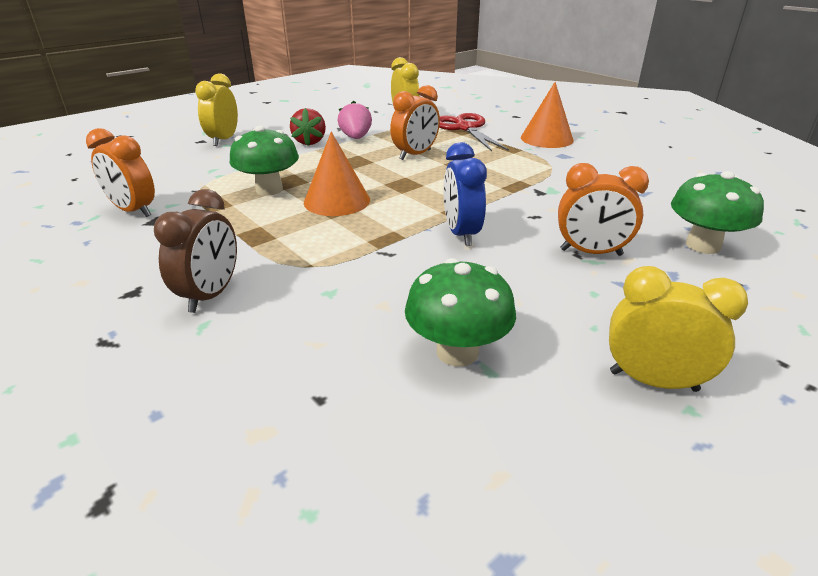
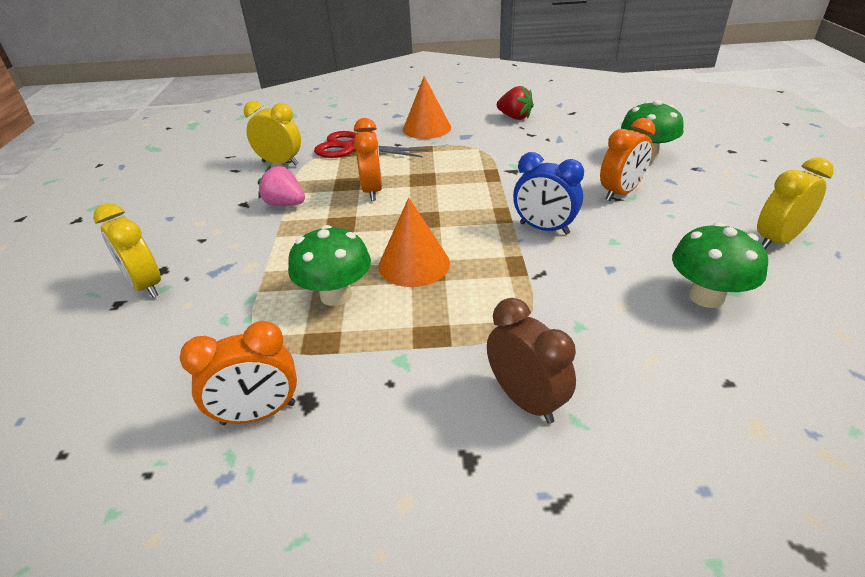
camera: 50 degrees left, 5 degrees up
(310, 142) = (251, 232): red strawberry -> red strawberry (514, 117)

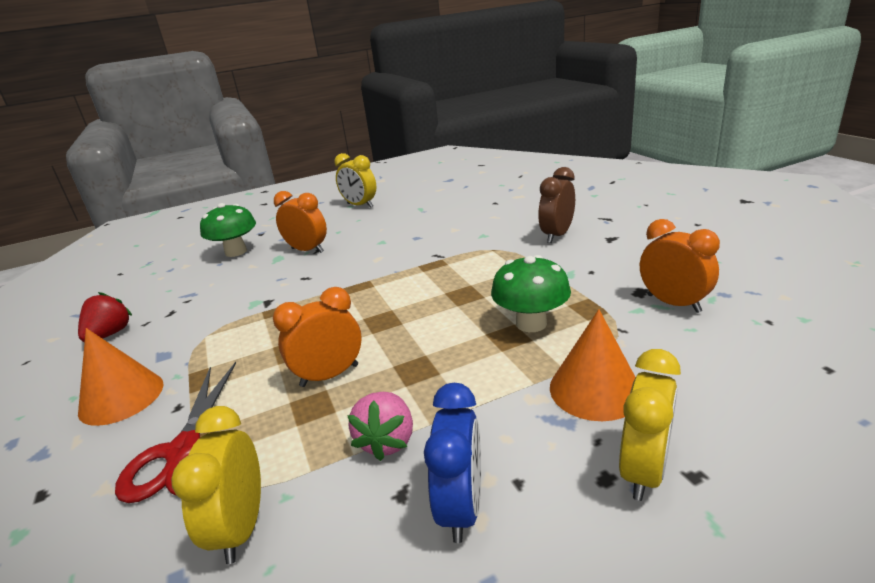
camera: 110 degrees left, 10 degrees down
(414, 264) = (460, 303): orange cone -> orange cone (595, 389)
(544, 228) = (375, 266): blue clock -> blue clock (461, 507)
(706, 296) = (429, 213): green mushroom -> none

